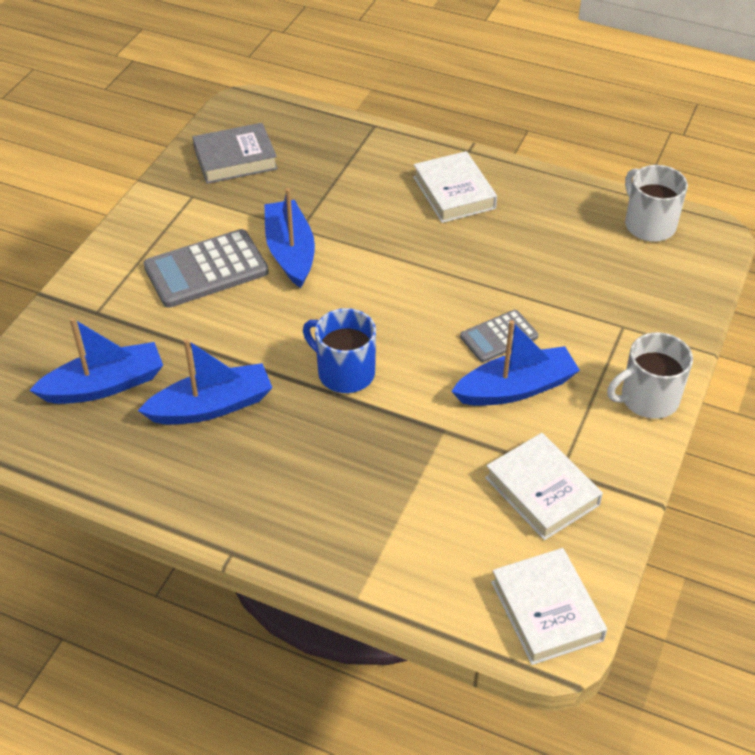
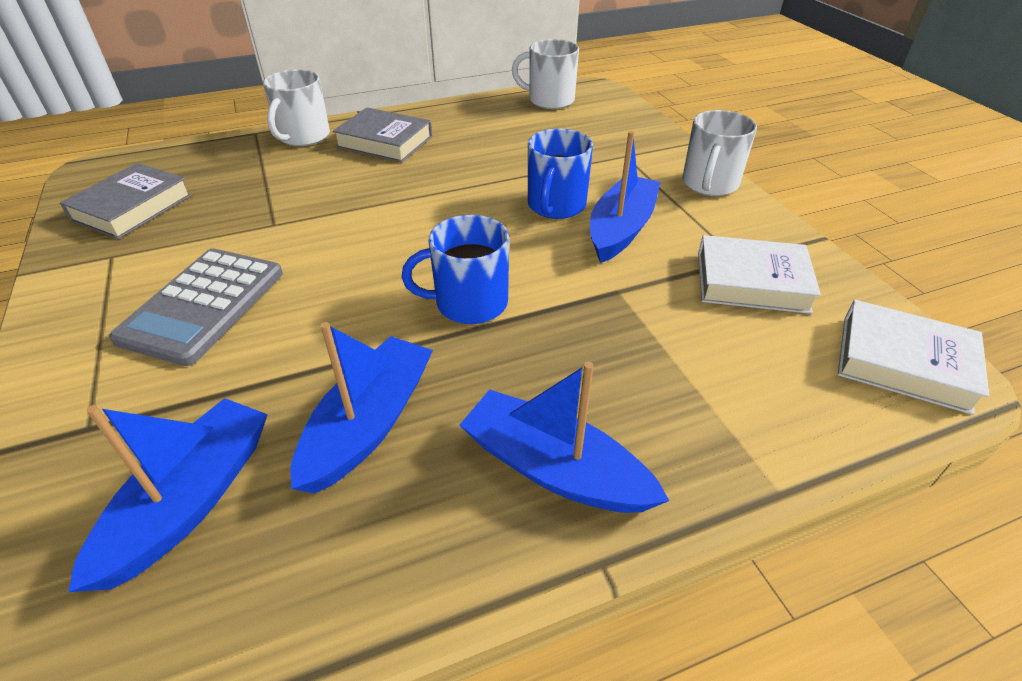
camera: 45 degrees left, 5 degrees down
(290, 252) = (285, 245): blue boat -> blue boat (554, 469)
(403, 151) = (303, 137): none -> white mug
(454, 193) = (385, 142): white book -> grey book
(499, 337) = (556, 205): grey calculator -> blue mug

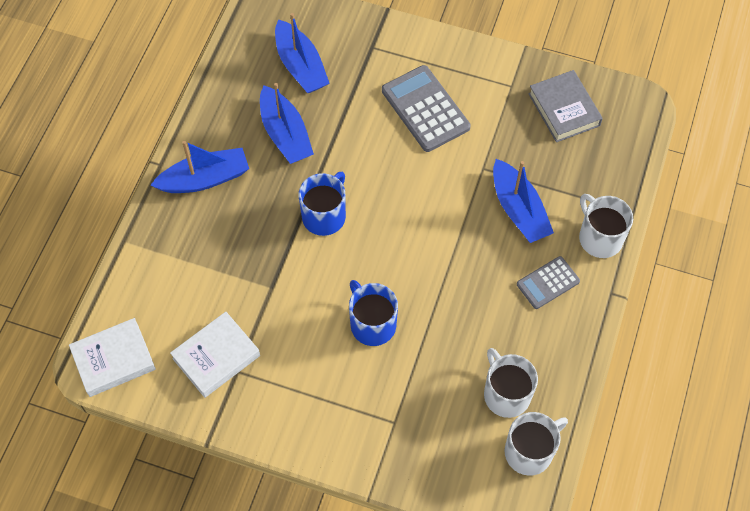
camera: 130 degrees right, 20 degrees up
(385, 142) = (548, 283): grey book -> grey calculator
(621, 229) = (317, 338): blue boat -> blue boat (518, 209)
(709, 184) = (313, 438): white mug -> white mug (506, 394)

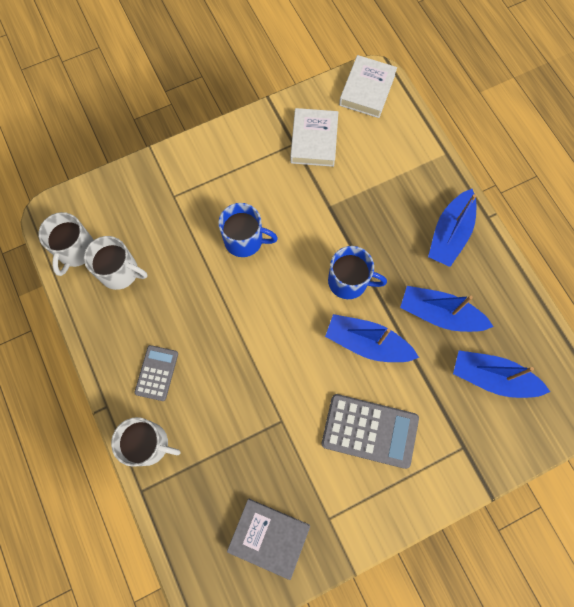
camera: 135 degrees right, 10 degrees up
(324, 216) = (349, 281): blue mug -> blue mug turned 60 degrees counterclockwise
(518, 209) = (225, 411): blue boat -> blue boat (367, 343)

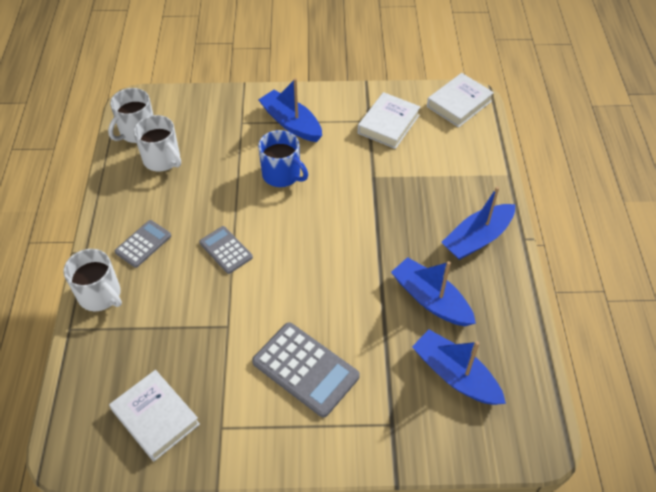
camera: 25 degrees right, 20 degrees down
(237, 345) = (226, 250): none -> grey calculator
(269, 537) = (156, 417): grey book -> white book
(349, 281) = (357, 240): blue mug -> none
(367, 343) = (346, 296): blue boat -> blue boat (291, 123)

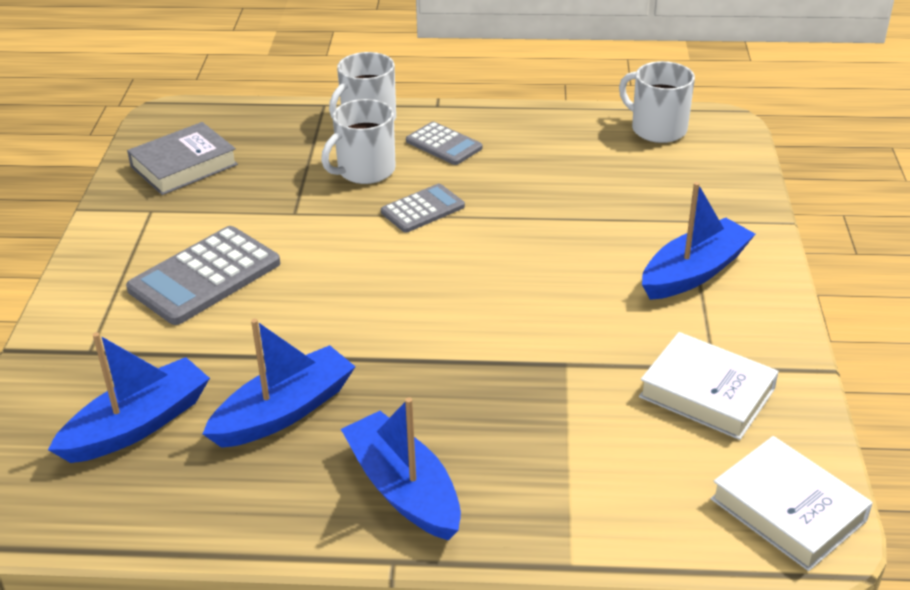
camera: 95 degrees right, 15 degrees down
(156, 417) = (184, 165): white book -> grey book
(162, 159) = (601, 152): white mug -> white mug (365, 170)
(282, 175) = (570, 261): blue mug -> none

